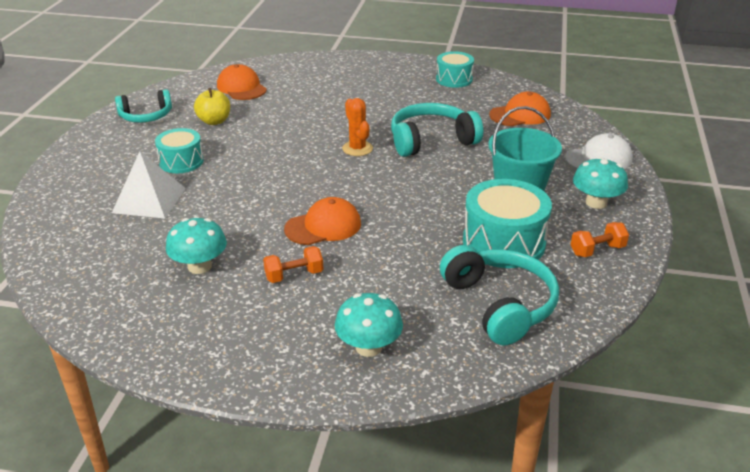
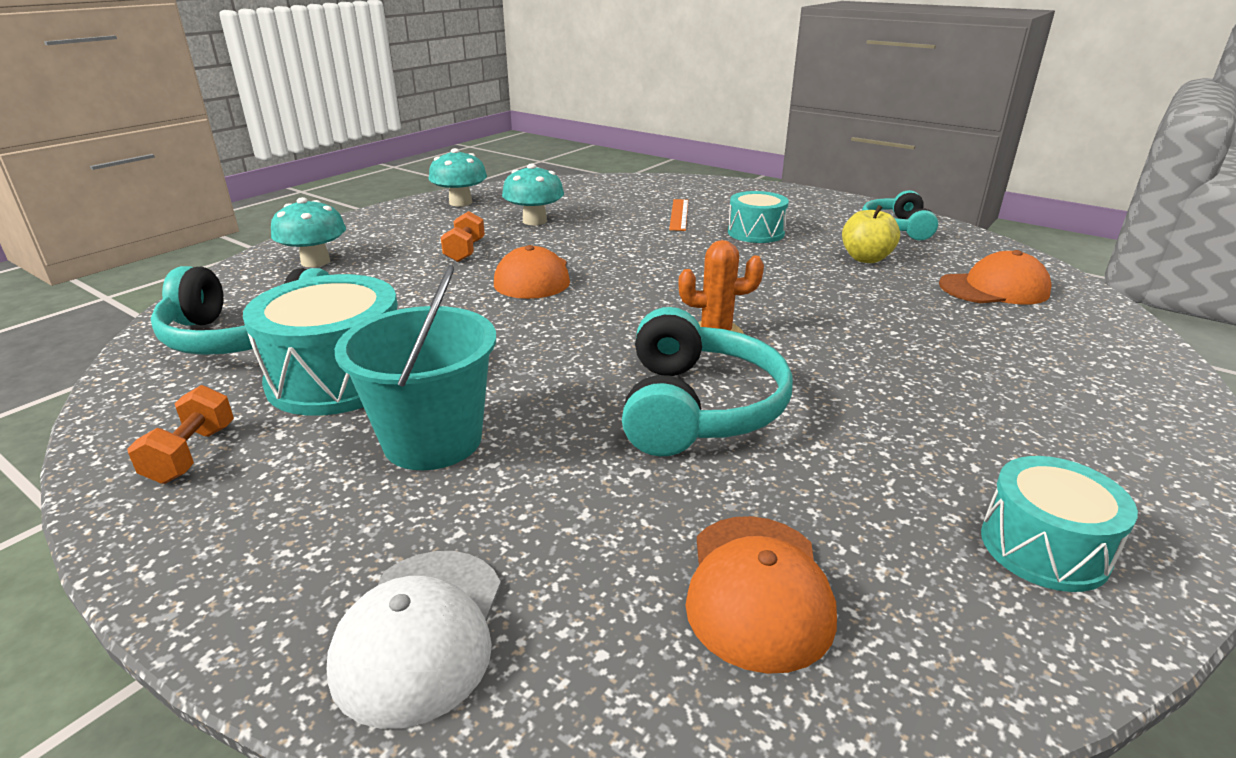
camera: 115 degrees right, 5 degrees down
(149, 200) = (679, 214): white pyramid -> orange ruler
(596, 203) = (288, 524): turquoise mushroom -> turquoise mushroom (460, 202)

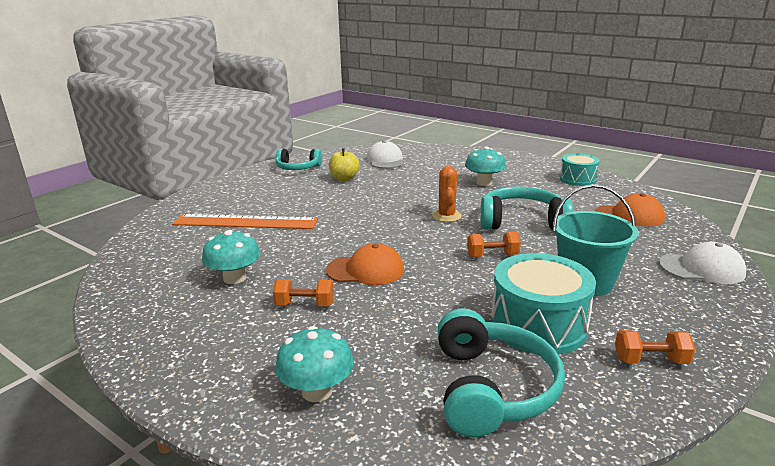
camera: 90 degrees left, 5 degrees down
(460, 202) = (151, 325): turquoise mushroom -> turquoise mushroom (484, 182)
(554, 363) = (492, 255): none -> orange dumbbell
(679, 214) = (245, 222): orange ruler -> orange ruler, size x1.94
(755, 233) = (294, 201): turquoise drum -> none
(994, 288) = (385, 160): orange cap -> white cap

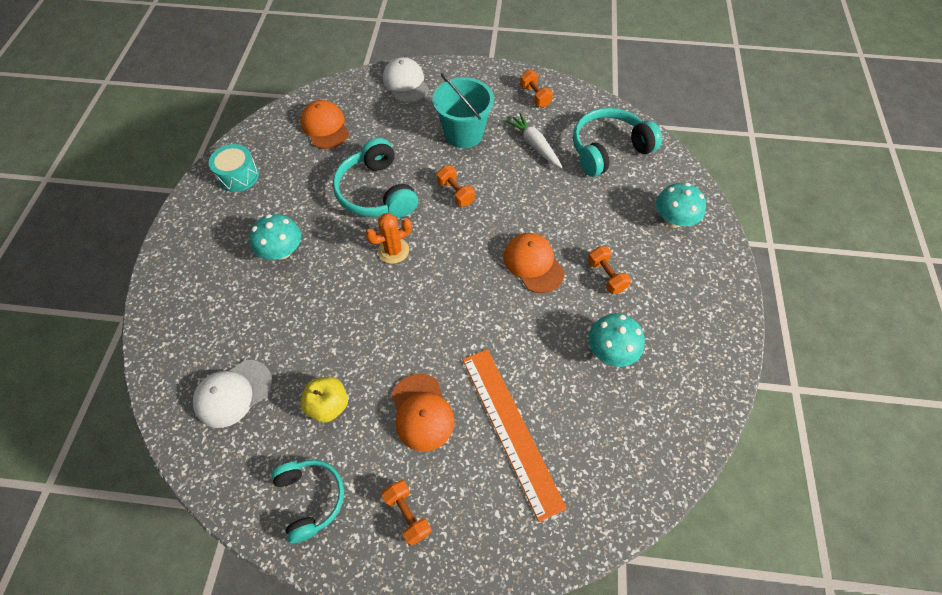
camera: 120 degrees left, 35 degrees up
(250, 185) = (408, 514): none -> orange dumbbell
(301, 200) = (422, 412): none -> orange cap
(538, 325) = (535, 145): turquoise drum -> white carrot

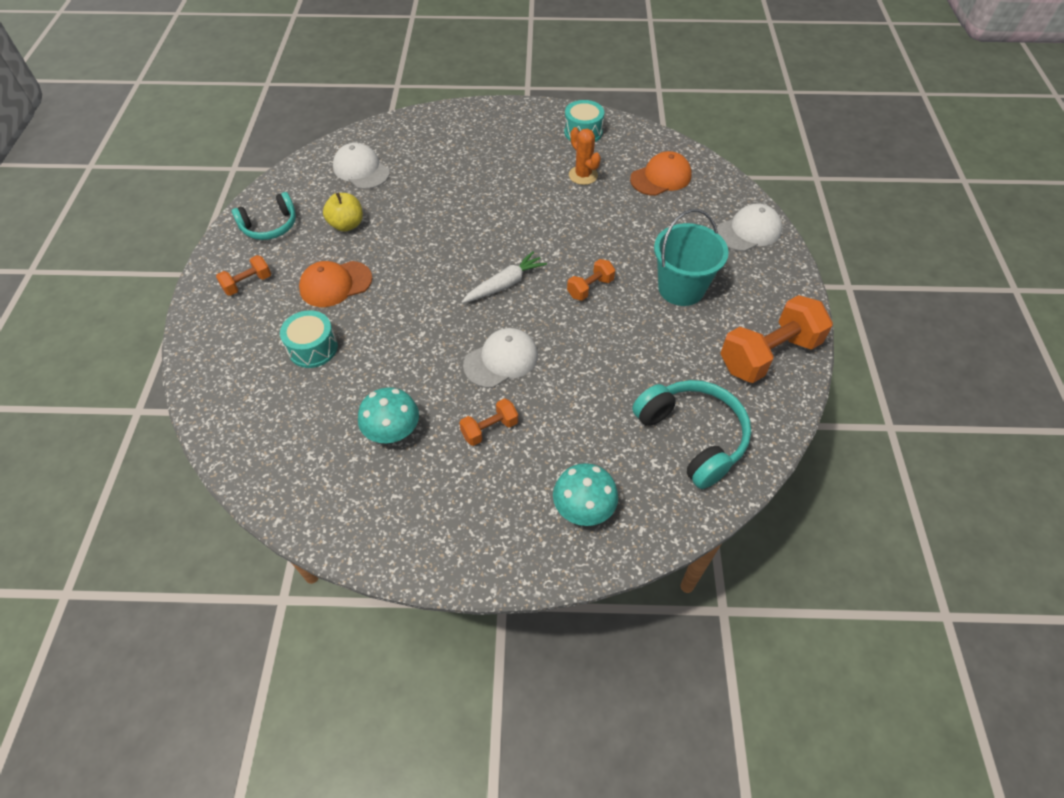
camera: 85 degrees right, 5 degrees down
(282, 251) = (500, 173): turquoise mushroom -> none
(376, 192) = (580, 226): turquoise headphones -> none
(393, 251) = (508, 247): orange cactus -> orange cactus (583, 175)
(511, 429) = (313, 348): orange ruler -> turquoise drum
(533, 264) = (501, 360): orange cap -> white cap
(535, 96) = (768, 354): orange dumbbell -> orange dumbbell, size x2.00
(535, 145) = (680, 357): white carrot -> white carrot (504, 284)

